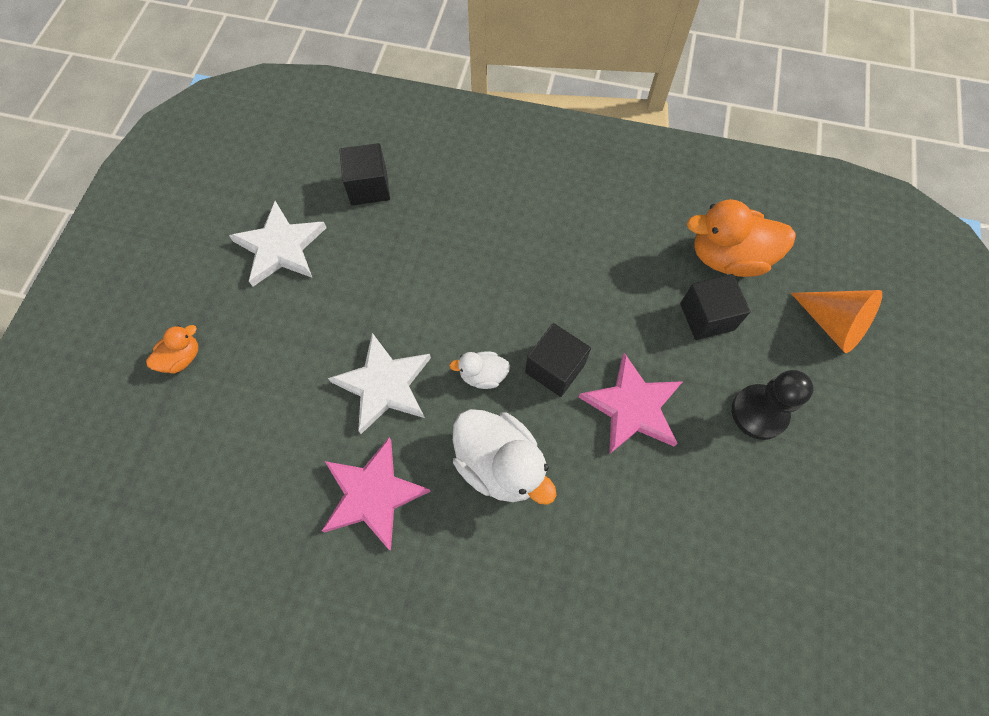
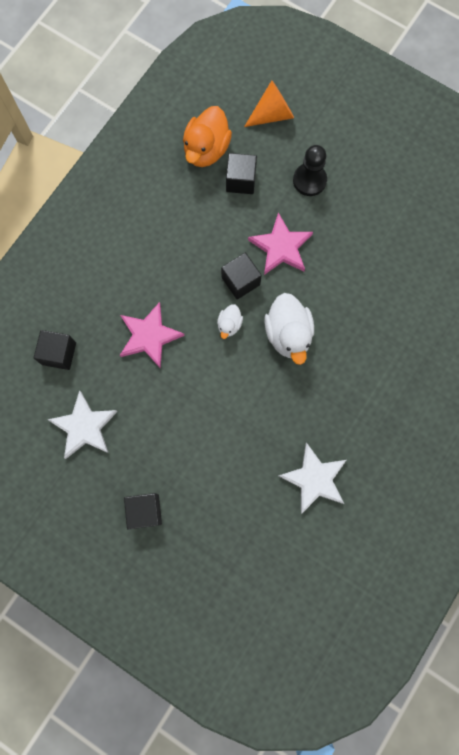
camera: 70 degrees left, 10 degrees up
(182, 358) = (145, 511): orange duck -> black cube
(373, 494) = (280, 412): pink star -> pink star (149, 336)
(384, 385) = (213, 386): white star -> white star (314, 479)
(500, 464) = (288, 334): white duck -> white duck turned 105 degrees clockwise

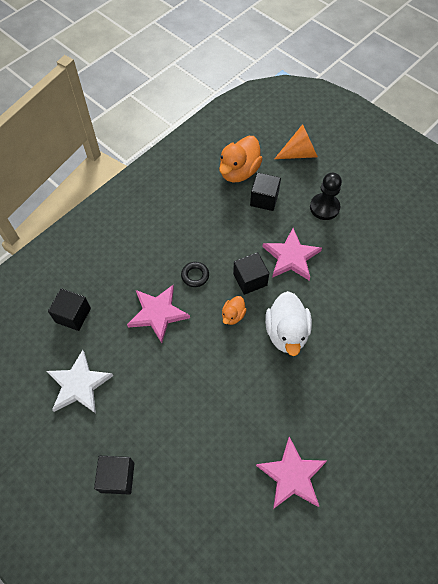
camera: 10 degrees right, 15 degrees down
(180, 286) = (195, 276): none -> black ring
(229, 325) = (233, 315): white duck -> orange duck
(314, 479) = (292, 475): white star -> pink star

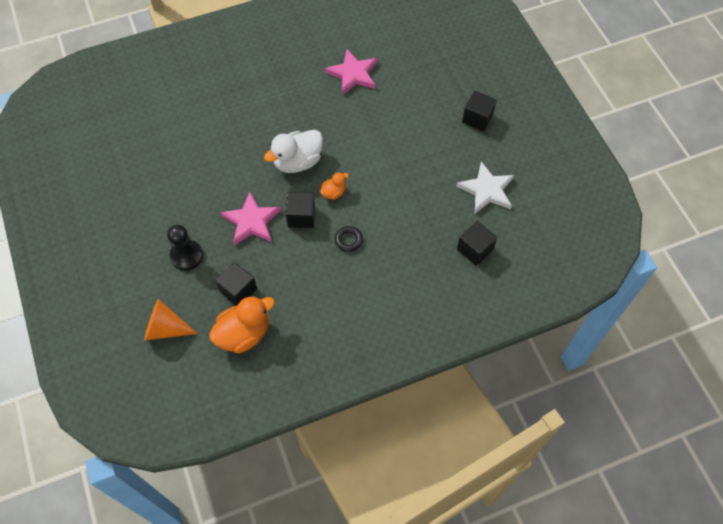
camera: 155 degrees left, 0 degrees up
(158, 313) = (398, 220): pink star -> none
(286, 332) = (297, 162): white duck -> white duck turned 150 degrees counterclockwise

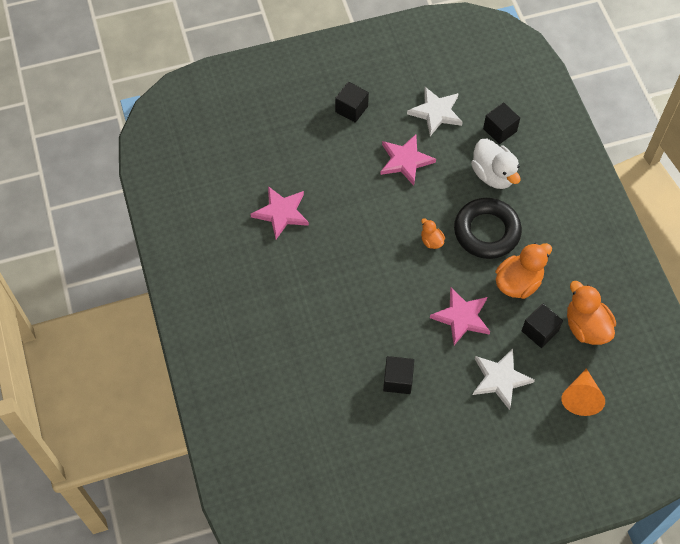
camera: 85 degrees left, 0 degrees up
(186, 256) = (500, 379): black pawn -> white star
(292, 270) = (518, 282): none -> orange duck
(297, 162) = (392, 272): white duck -> white duck (493, 175)
(301, 216) = (458, 271): black cube -> black cube (398, 380)
(348, 240) = (486, 231): black ring -> black ring, size x2.43
(423, 166) = (405, 160): none -> pink star

